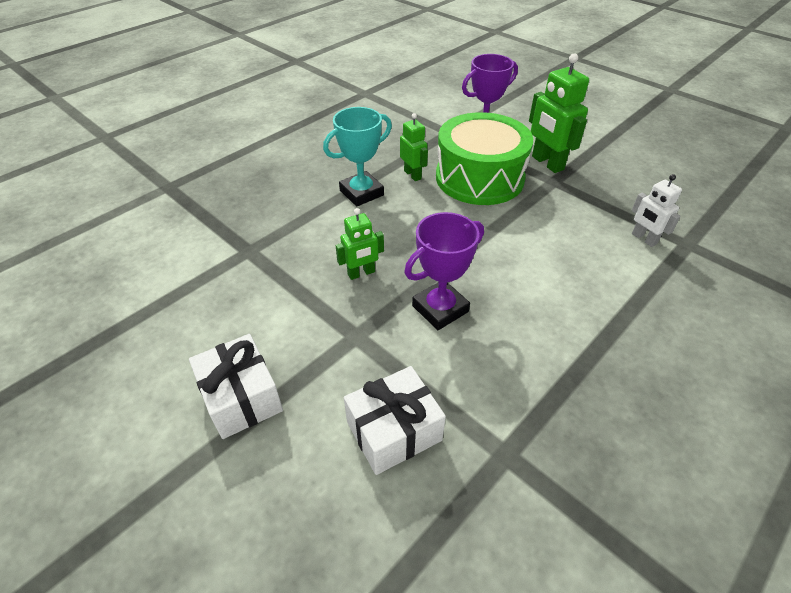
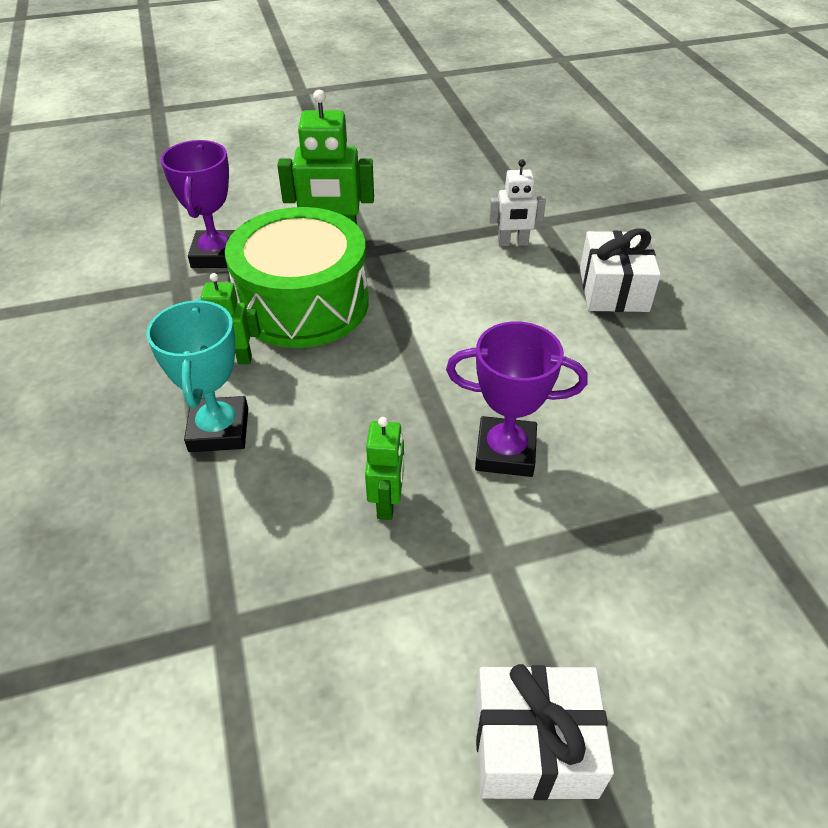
camera: 60 degrees left, 0 degrees up
(394, 431) = (668, 584): white gift -> white gift (613, 289)
(440, 309) = (505, 452): purple trophy -> purple trophy turned 75 degrees counterclockwise

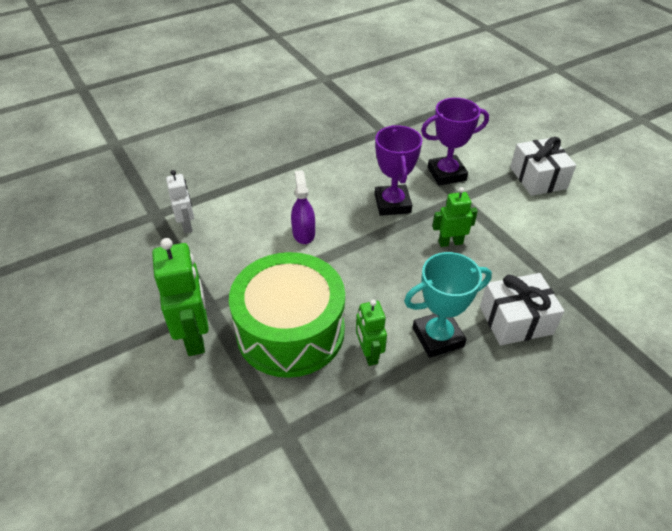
camera: 105 degrees left, 0 degrees up
(216, 255) = (236, 420): purple trophy -> purple trophy (446, 174)
(466, 339) = (303, 233): none -> purple spray bottle
(613, 289) = (234, 175): white gift -> white gift (515, 320)

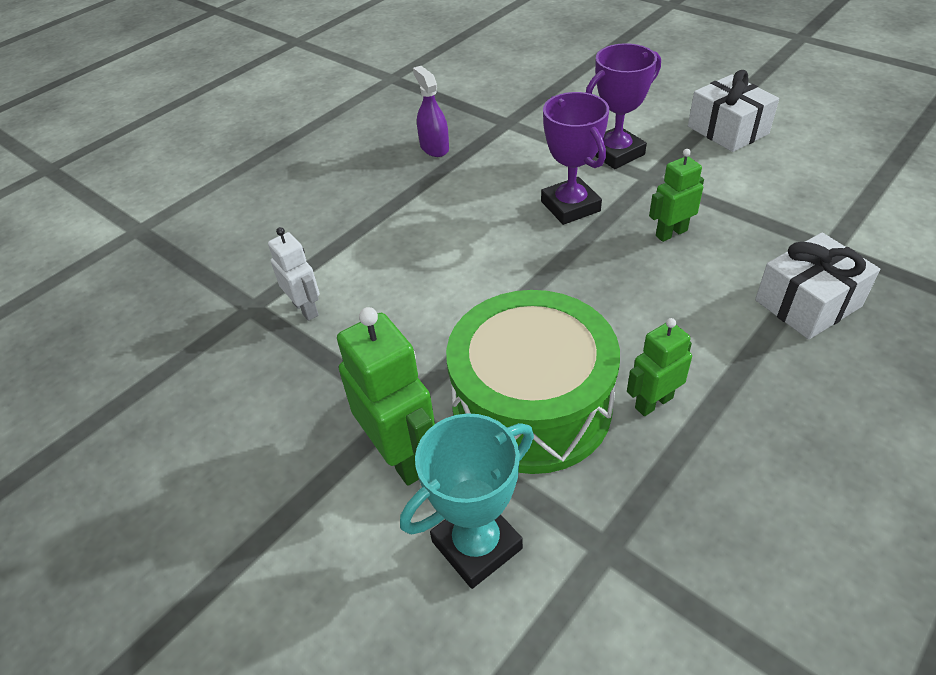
camera: 15 degrees left, 0 degrees up
(303, 233) = (475, 274): purple spray bottle -> purple spray bottle (434, 147)
(368, 354) = (653, 402): green robot -> green robot turned 90 degrees clockwise
(438, 337) = (727, 353): turquoise trophy -> turquoise trophy (476, 545)

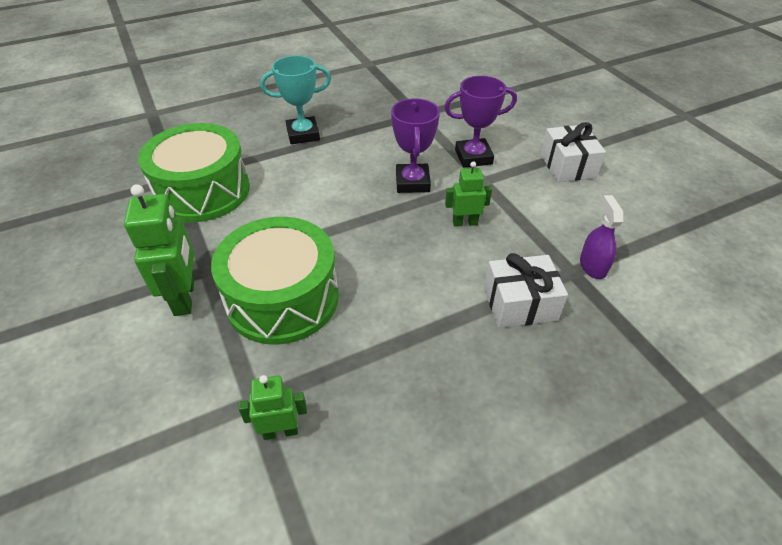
camera: 20 degrees right, 0 degrees up
(306, 309) = (203, 191): white robot -> green drum
(434, 147) = (358, 116): purple spray bottle -> purple spray bottle (593, 266)
(476, 545) = (183, 366): turquoise trophy -> turquoise trophy (303, 134)
(653, 402) = (358, 327): green robot -> green robot (280, 431)

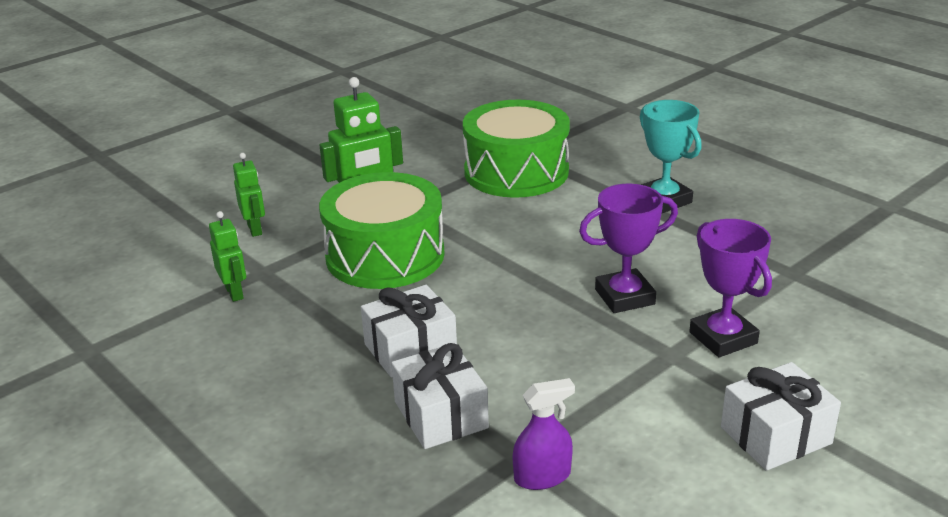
camera: 75 degrees right, 15 degrees down
(432, 306) = (410, 349): none -> white gift
(465, 222) = (568, 351): green robot -> green robot (255, 229)

